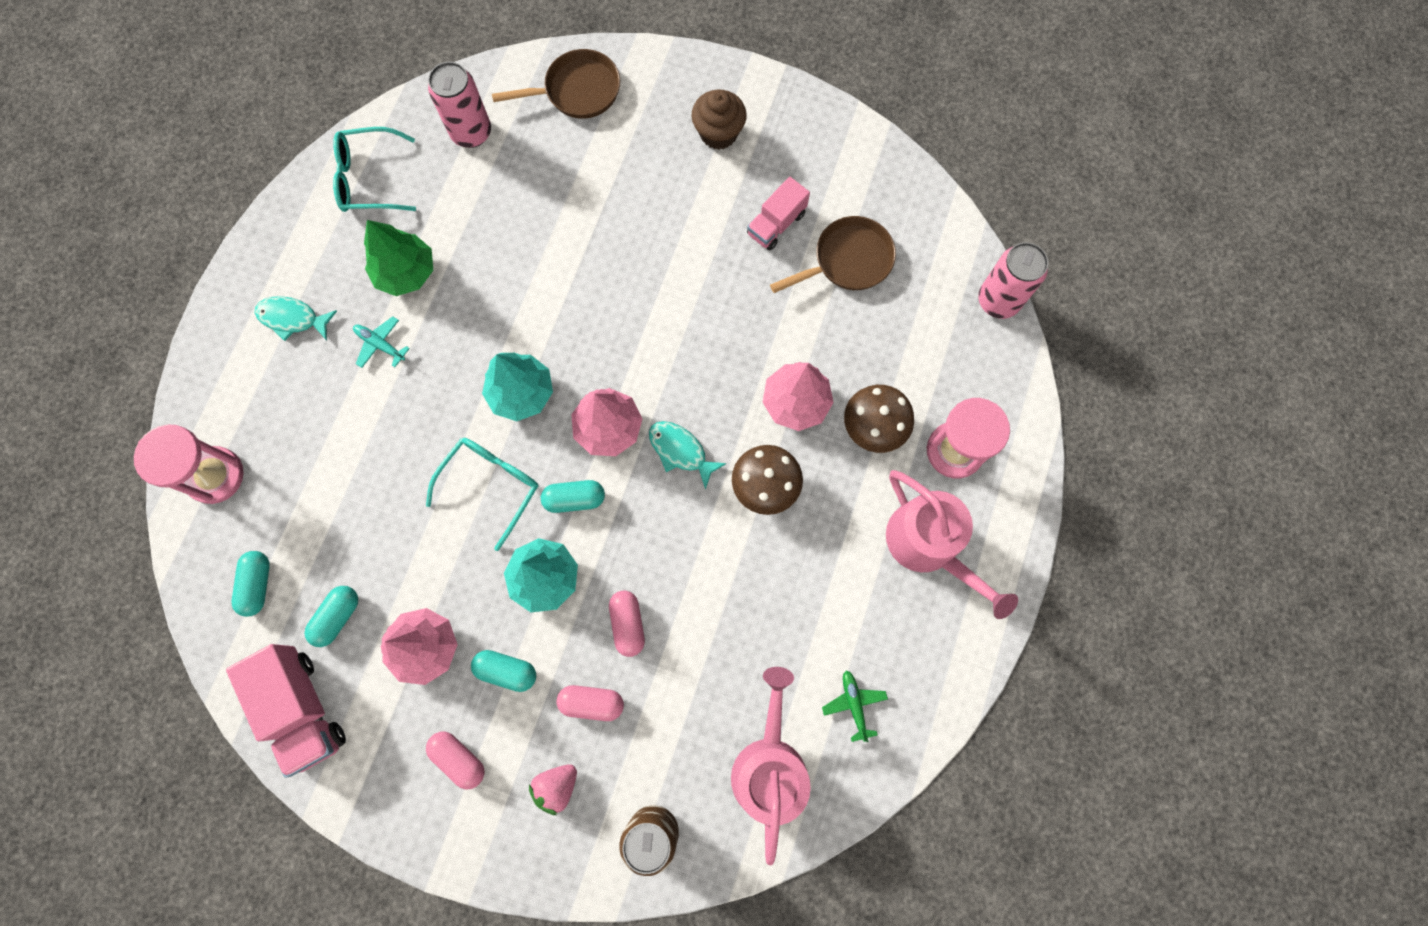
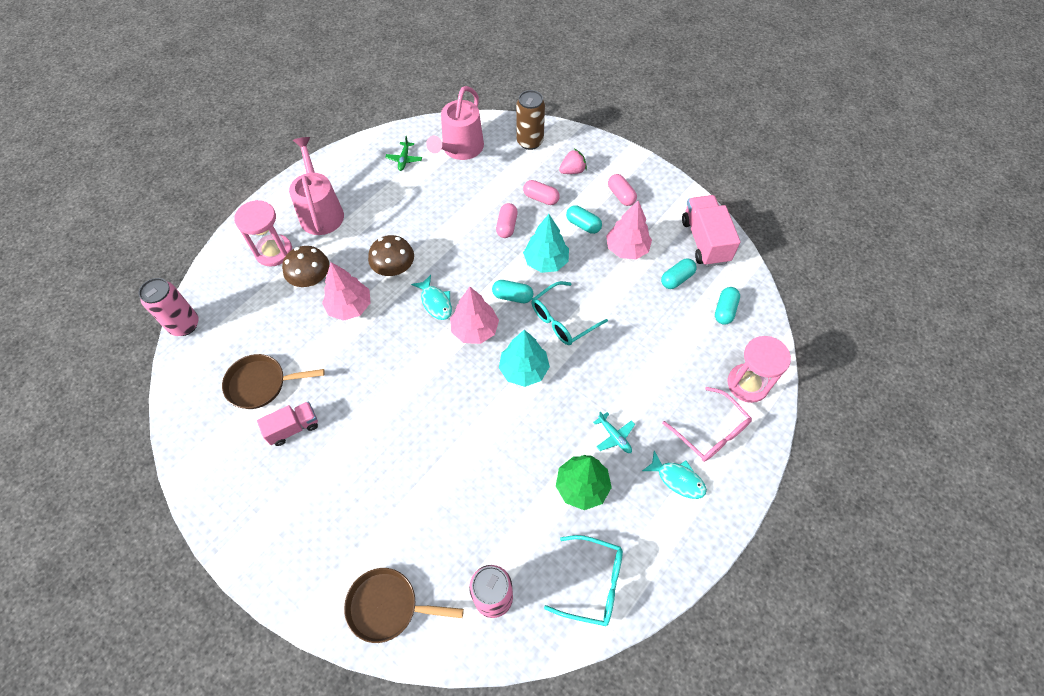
camera: 160 degrees left, 15 degrees down
(258, 391) = (711, 432): none -> pink glasses
(718, 133) = (293, 519): brown cupcake -> none

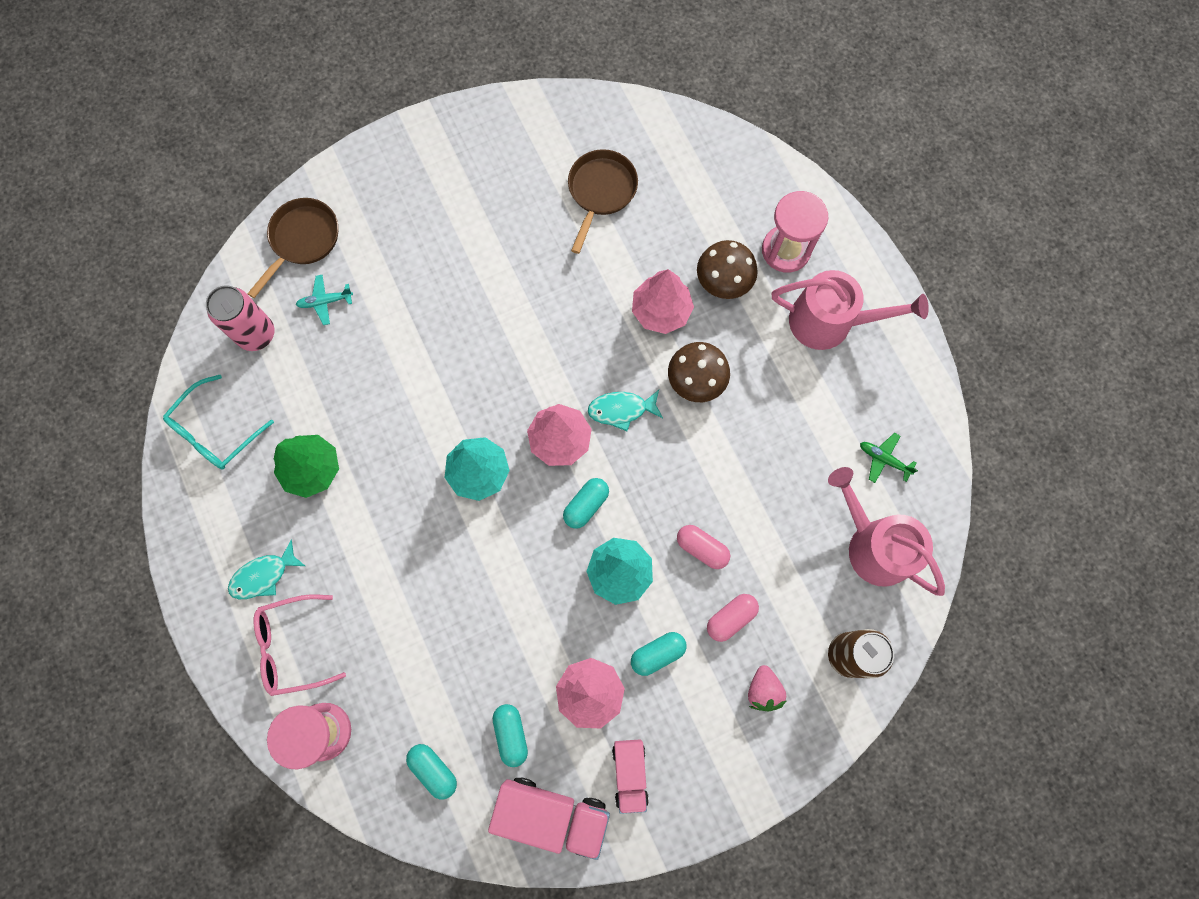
camera: 115 degrees right, 15 degrees up
(184, 325) = (718, 134): pink can -> none
(293, 428) = (531, 209): pink truck -> pink truck (630, 773)
(562, 320) = (522, 550): turquoise glasses -> none
(614, 436) = (346, 533): turquoise plane -> turquoise plane (325, 301)
(621, 195) = (686, 738): pink capsule -> none

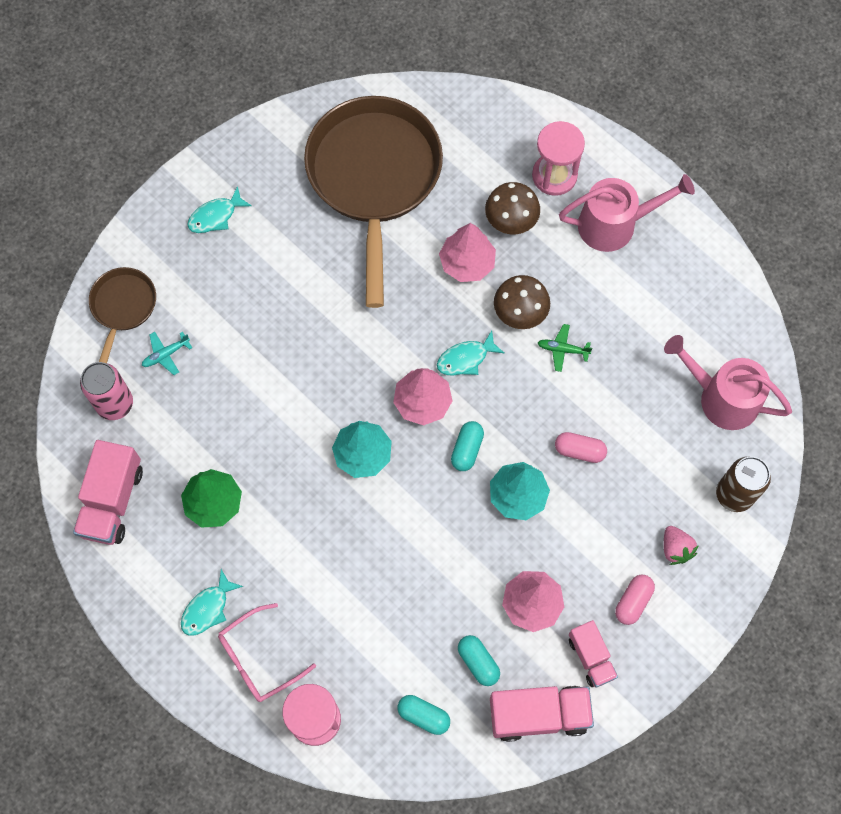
camera: 20 degrees left, 5 degrees down
(215, 432) = (112, 501): turquoise glasses -> pink truck
(428, 178) = (215, 216): none -> turquoise fish
(601, 192) = (374, 178): brown pan -> brown pan, size x2.10
(657, 654) = (576, 551): turquoise capsule -> none
(731, 618) = (626, 499): pink capsule -> pink capsule (633, 601)
(883, 459) = (703, 324): green plane -> green plane (562, 349)

